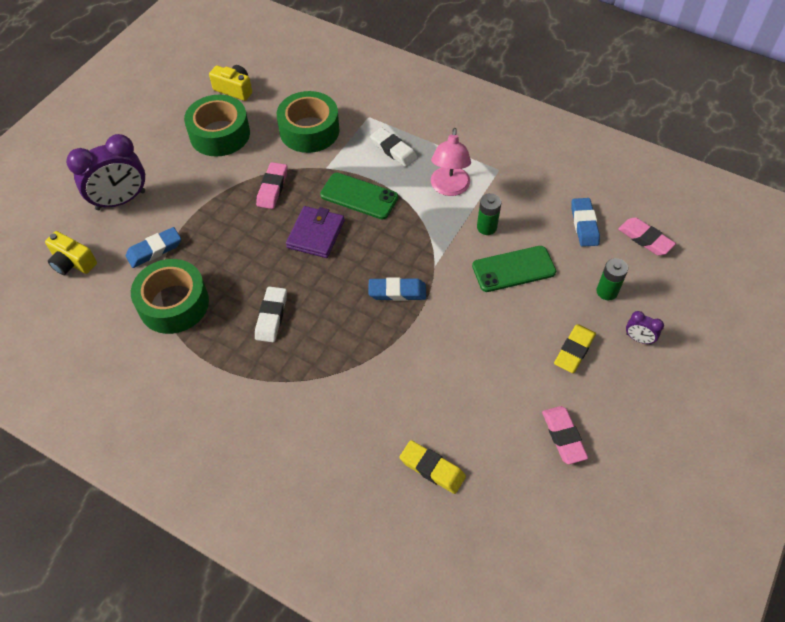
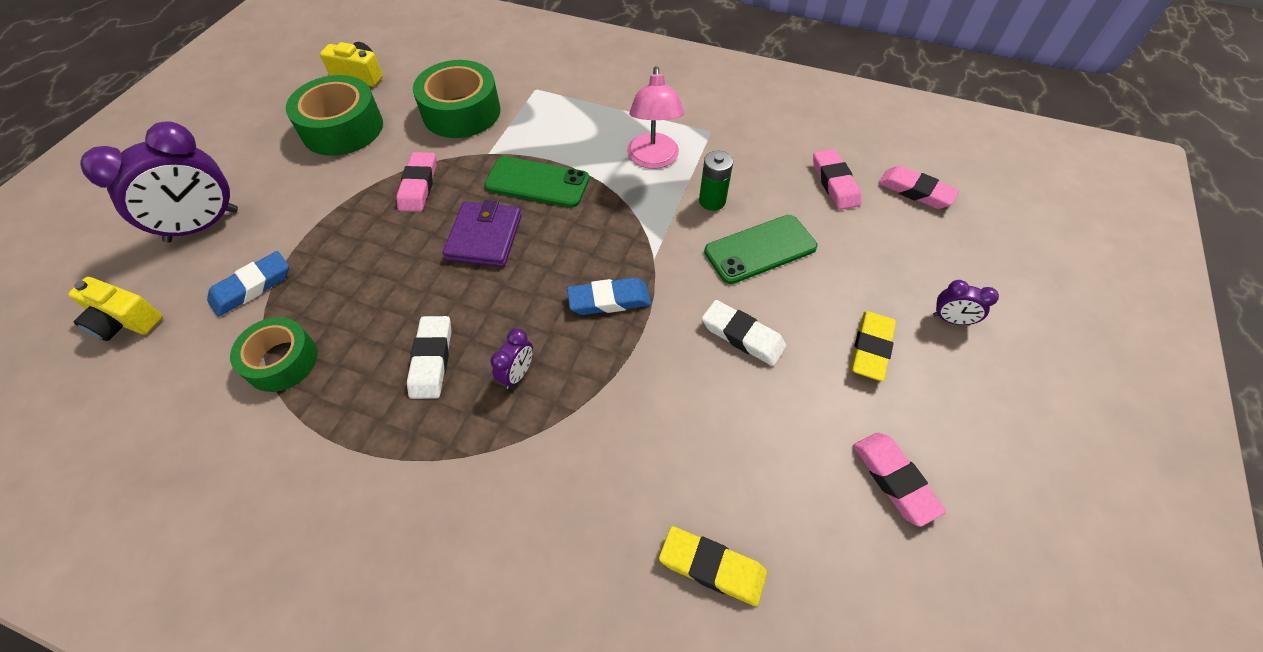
camera: 10 degrees left, 0 degrees up
(174, 304) = (282, 361): green tape -> green tape, size x0.66
(327, 334) = (517, 374): none -> purple clock
(393, 150) = (573, 123): white eraser -> white eraser (742, 336)
(584, 224) = (835, 183): blue eraser -> pink eraser
(607, 291) = (889, 262): green battery -> none

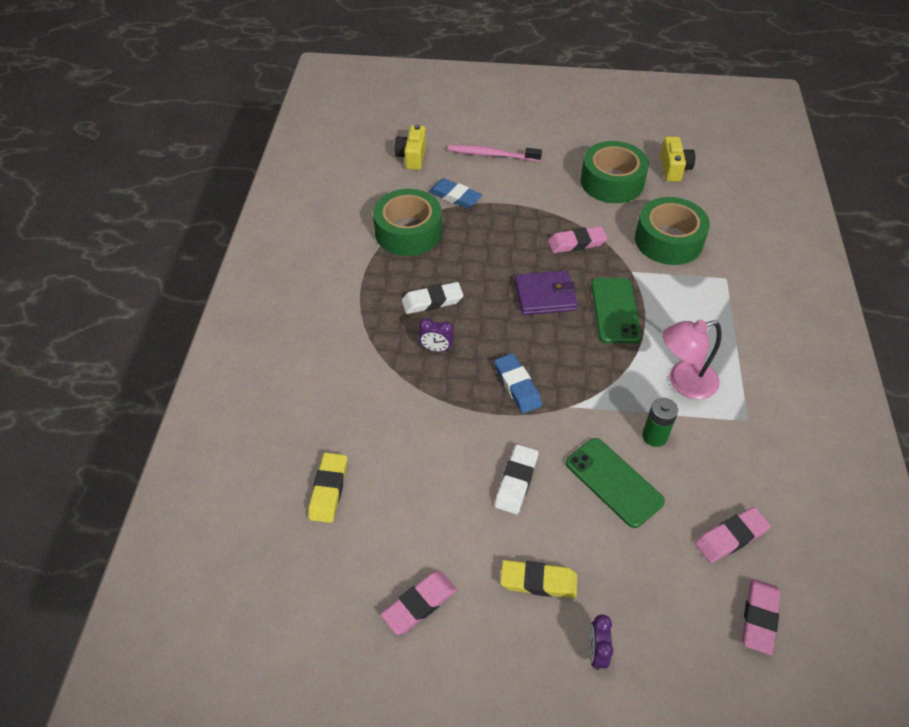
camera: 75 degrees right, 5 degrees down
(203, 226) = (492, 155): purple clock -> pink toothbrush
(282, 361) = (408, 232): green tape -> green tape, size x1.52

